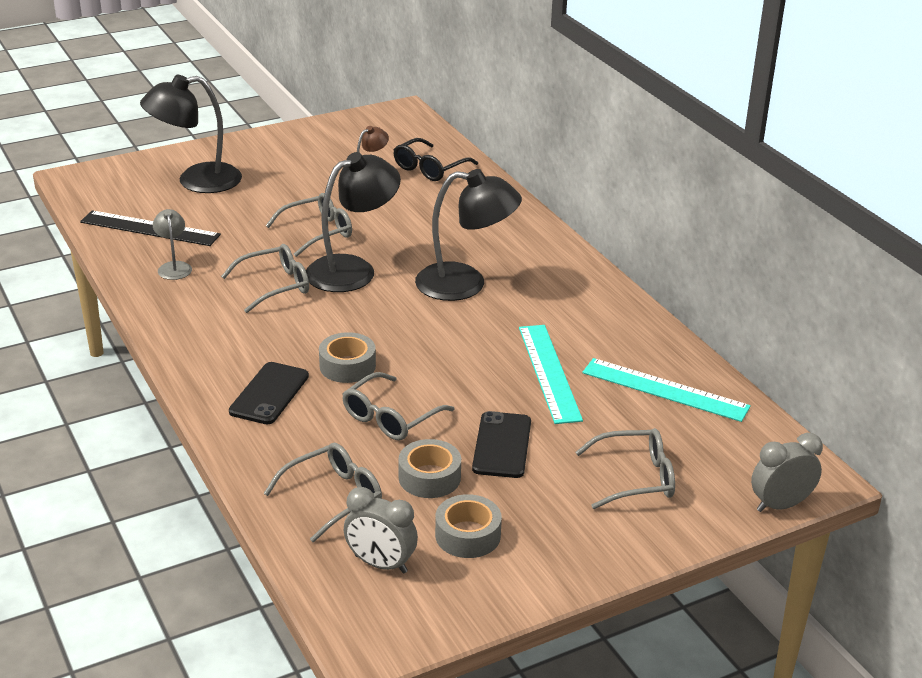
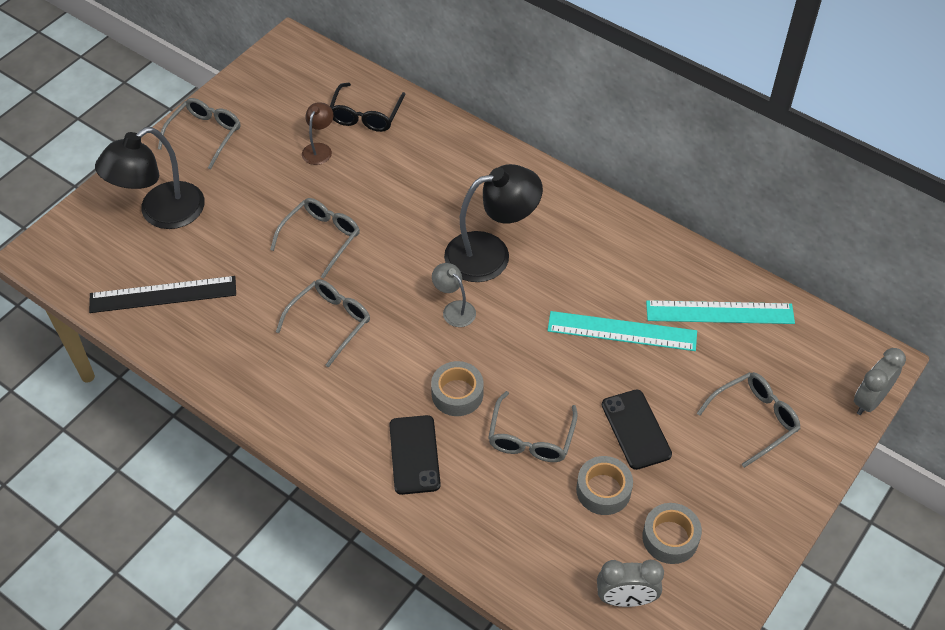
camera: 25 degrees left, 20 degrees up
(174, 267) = (222, 336): grey lamp -> grey lamp (454, 309)
(333, 497) = (544, 546): grey glasses -> grey glasses (205, 135)
(353, 269) = (384, 274): black lamp -> none
(549, 372) = (622, 331): turquoise ruler -> turquoise ruler turned 45 degrees counterclockwise

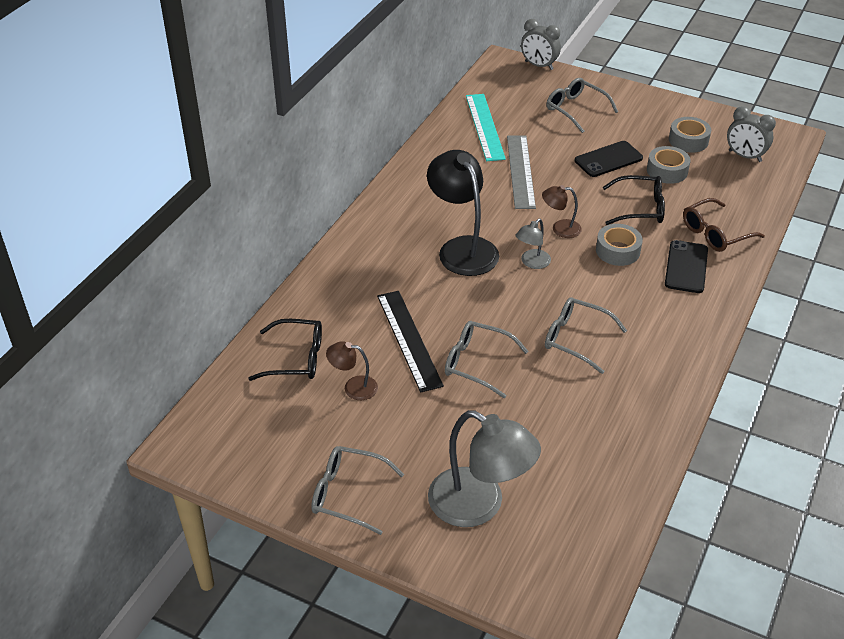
camera: 100 degrees left, 10 degrees down
(161, 213) = (479, 505): black lamp -> grey lamp
(163, 294) = (589, 474): black ruler -> black ruler (409, 339)
(414, 455) = (686, 267): black phone -> black phone turned 60 degrees counterclockwise
(468, 506) = (715, 233): none -> brown glasses
(507, 347) = (560, 229): none -> brown lamp
(531, 438) = (640, 208): grey glasses -> black glasses
(622, 331) = (520, 171): turquoise ruler -> grey ruler
(625, 599) = (744, 156): grey clock -> grey clock turned 135 degrees clockwise

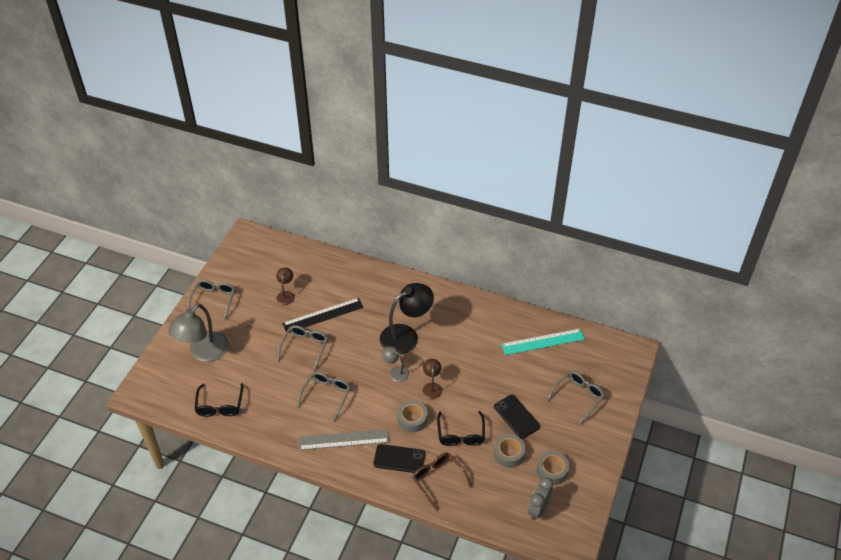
camera: 85 degrees right, 5 degrees up
(296, 358) = (307, 269): black glasses -> black glasses (220, 405)
(520, 171) = (493, 364): grey ruler -> grey ruler (343, 440)
(539, 65) = (635, 372): grey clock -> none

